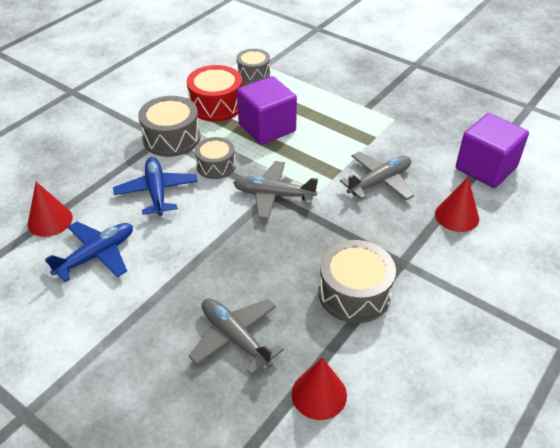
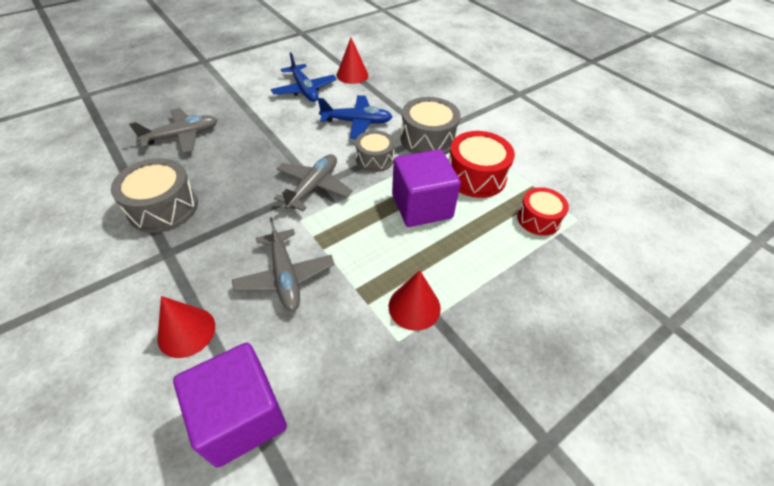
camera: 105 degrees right, 5 degrees up
(253, 73) = (538, 219): grey drum -> red drum
(319, 394) = (102, 164): red cone -> red cone (414, 307)

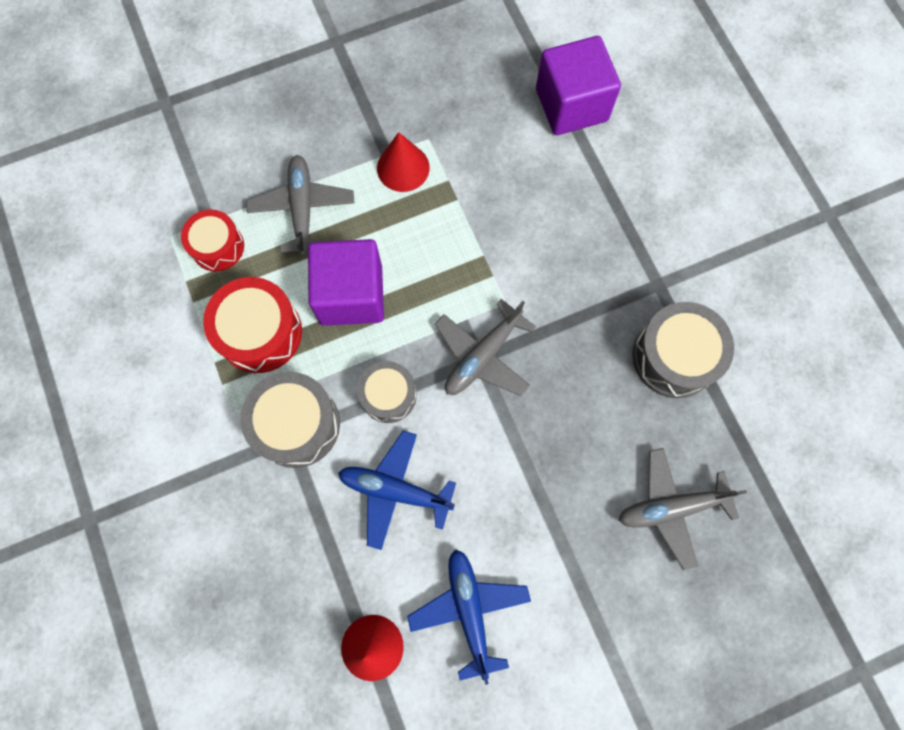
camera: 165 degrees left, 25 degrees up
(186, 332) = (625, 186): red cone -> none
(285, 276) = (528, 227): grey plane -> grey plane (302, 208)

